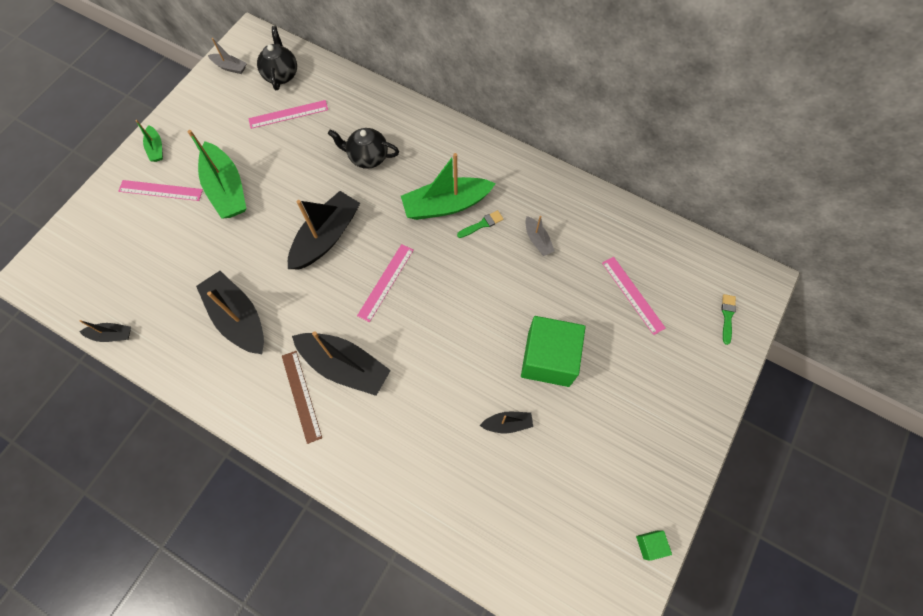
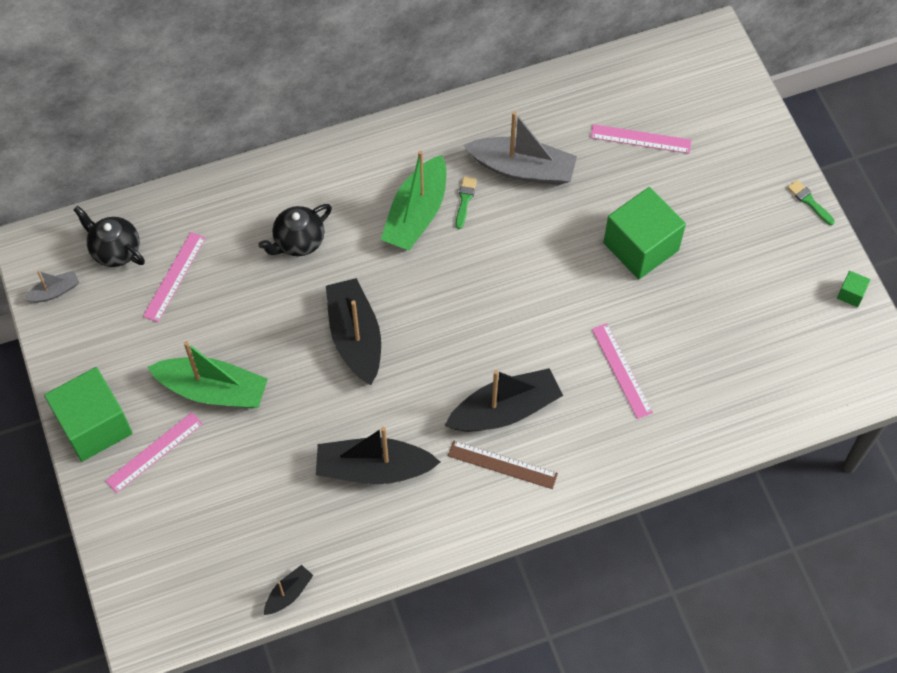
camera: 50 degrees left, 5 degrees down
(156, 148) = (94, 425): green boat -> green cube
(386, 282) = (451, 320): pink ruler -> pink ruler (622, 370)
(507, 423) = (670, 320): black boat -> none
(537, 240) = (522, 169): grey boat -> grey boat, size x2.05
(727, 316) = (721, 88): green brush -> green brush (809, 201)

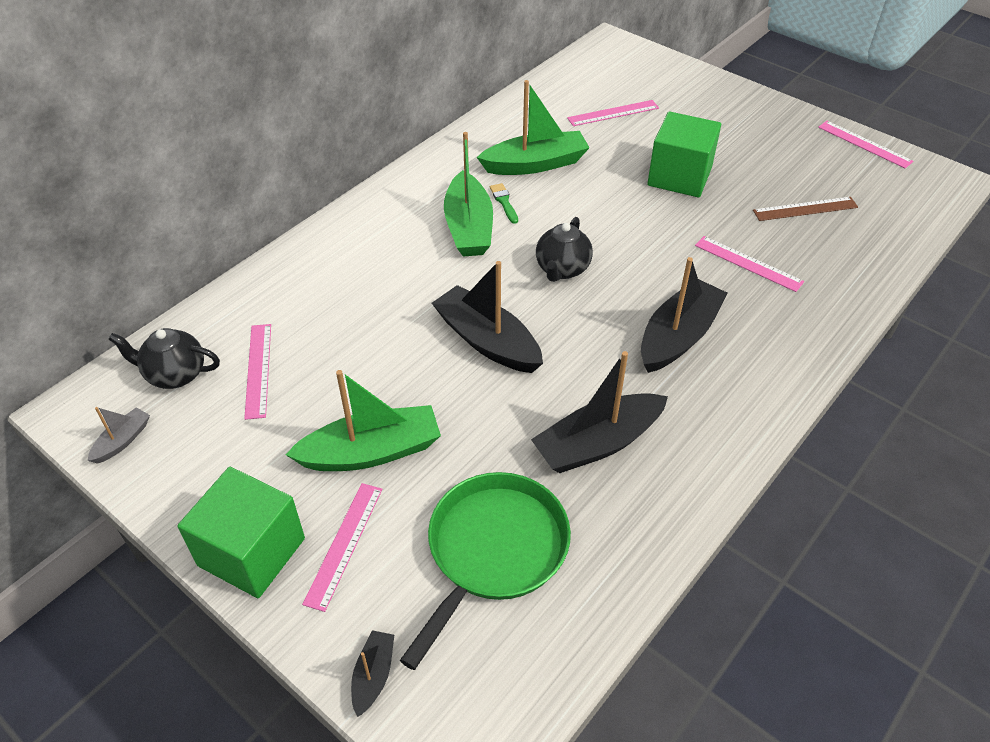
camera: 30 degrees left, 15 degrees down
(246, 510) = (493, 551): none -> green pan
(288, 593) = (607, 613): black boat -> black boat (373, 676)
(298, 242) = (371, 290): black teapot -> black teapot (562, 269)
(502, 464) = (716, 380): brown ruler -> brown ruler (805, 209)
(522, 169) = (535, 164): grey boat -> green boat
(809, 201) = (775, 103): green brush -> none
(851, 294) = (864, 144): green cube -> pink ruler

